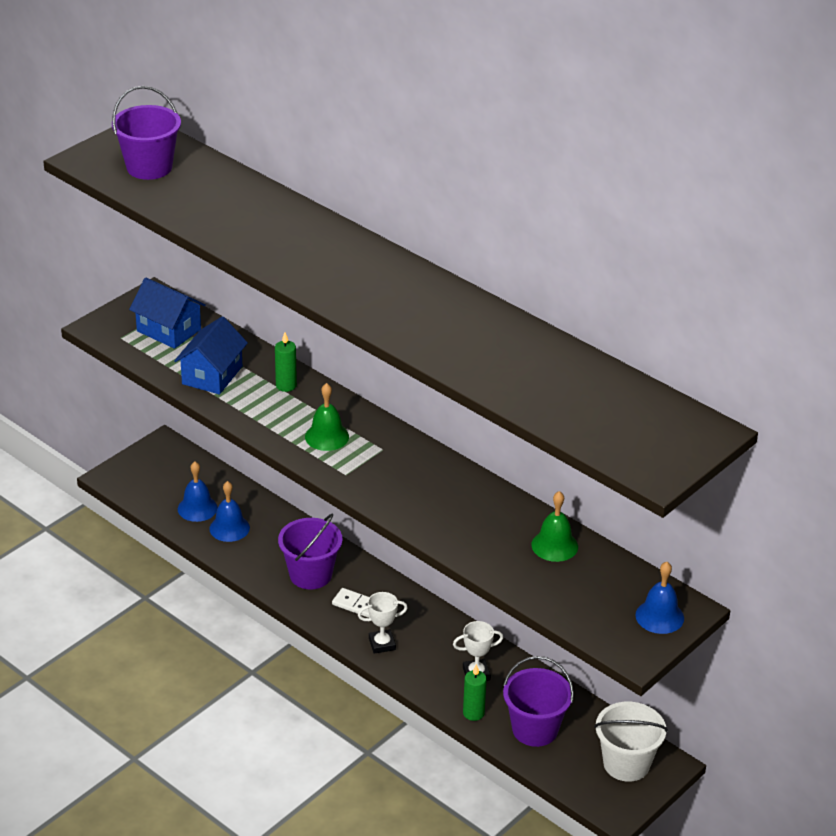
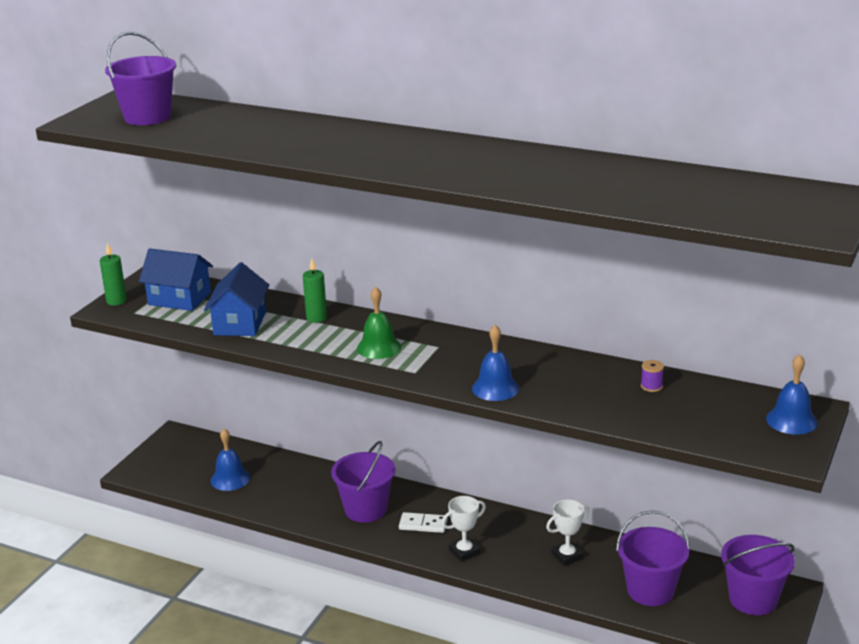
camera: 15 degrees left, 10 degrees down
(229, 528) = (268, 488): blue bell -> blue bell (495, 388)
(473, 713) = (585, 590): green candle -> green candle (116, 301)
(554, 545) = (651, 386): green bell -> purple spool
(626, 764) = (753, 599): white bucket -> purple bucket

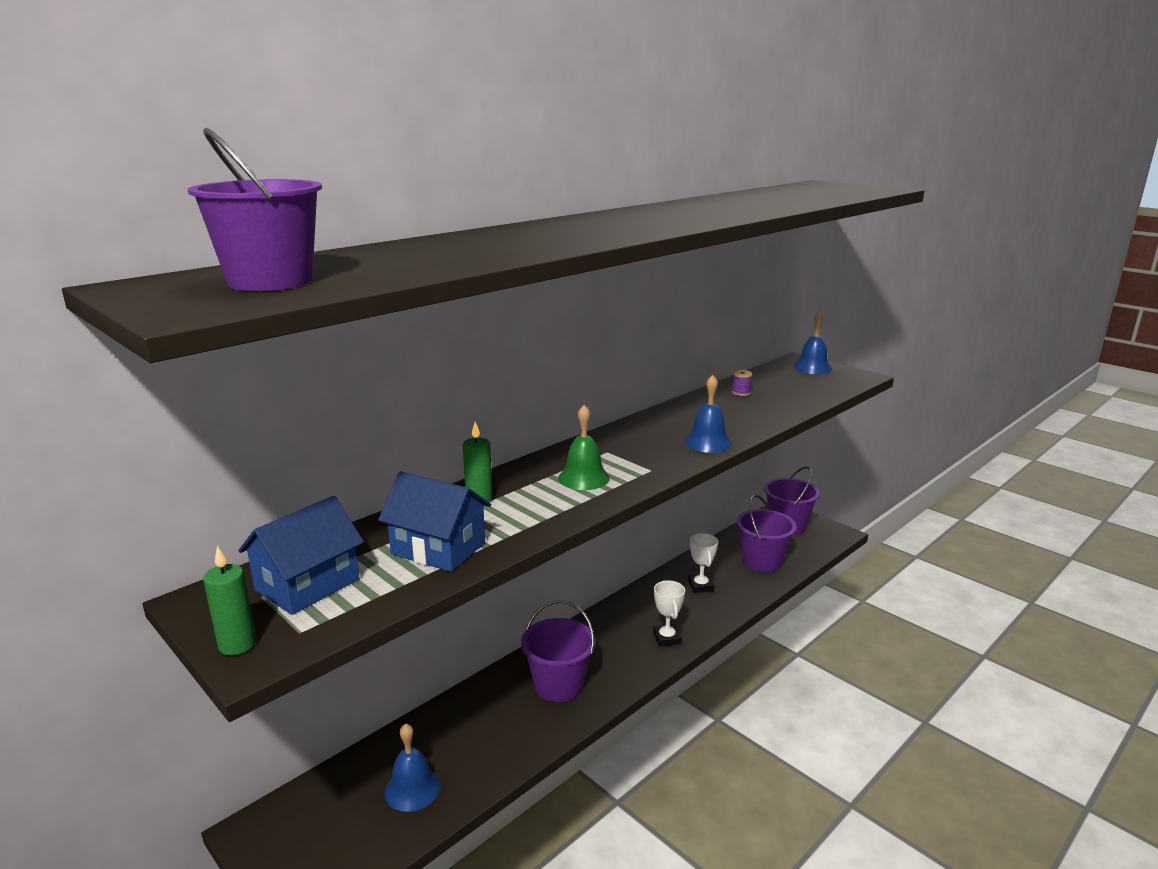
camera: 70 degrees left, 5 degrees down
(423, 524) = (609, 652): white domino -> none

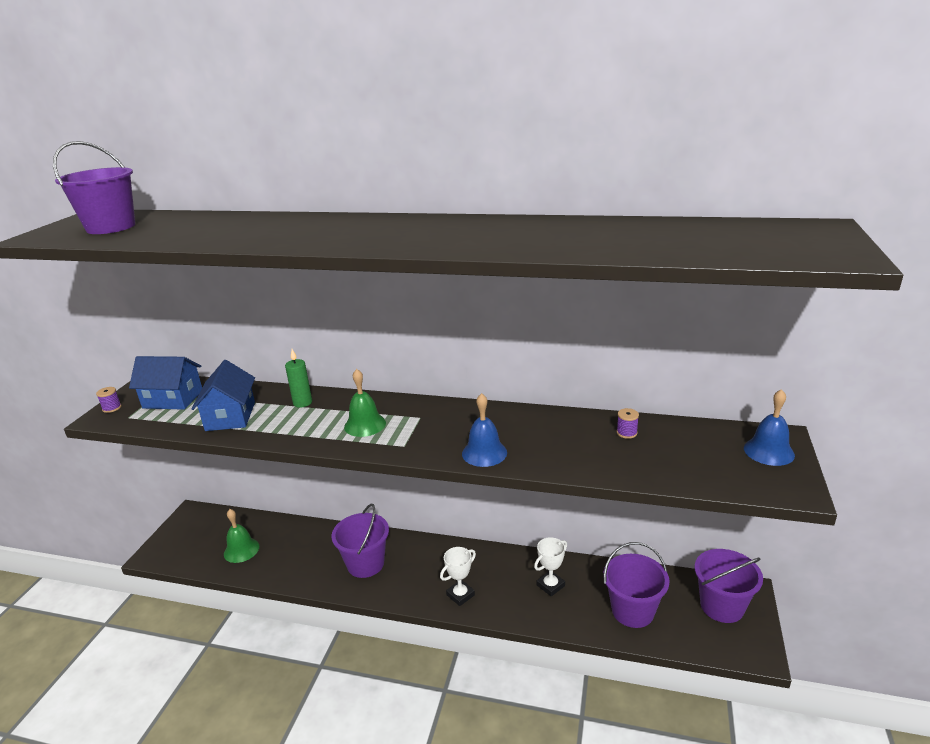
camera: 60 degrees right, 5 degrees up
(237, 644) = (112, 408): green candle -> purple spool
(412, 789) = (241, 550): blue bell -> green bell

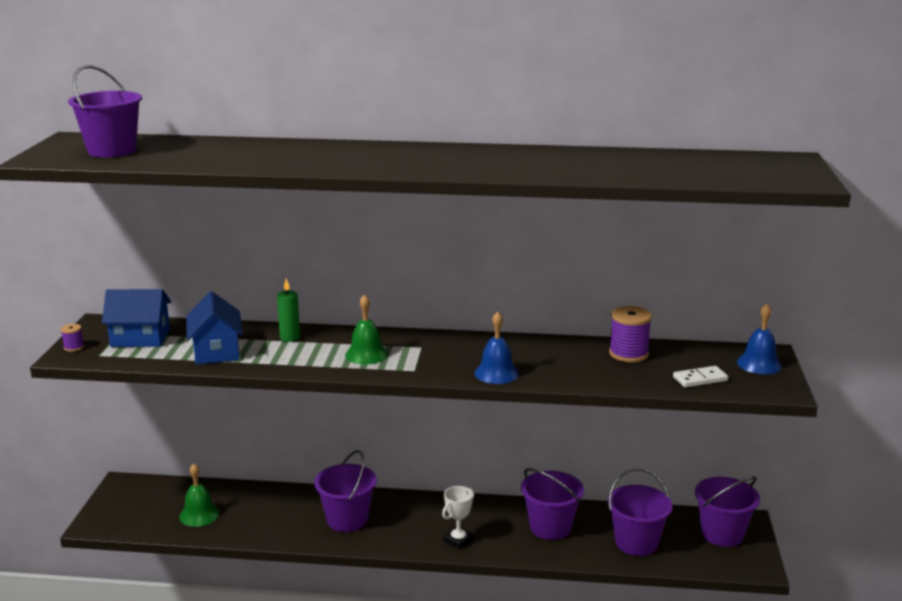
camera: 10 degrees left, 5 degrees down
(550, 585) = (550, 527): white trophy -> purple bucket
(626, 433) = (628, 354): purple spool -> purple spool, size x1.99
(700, 469) = (700, 379): none -> white domino

